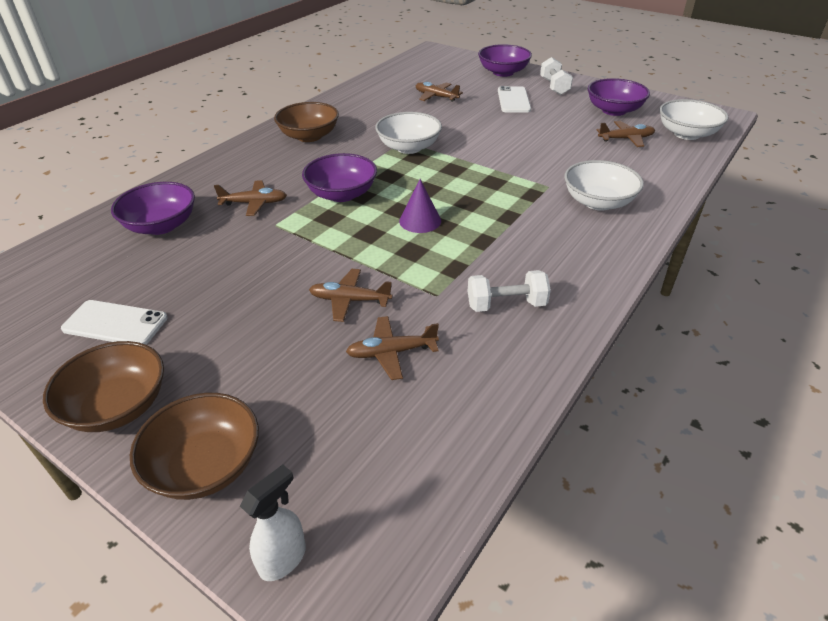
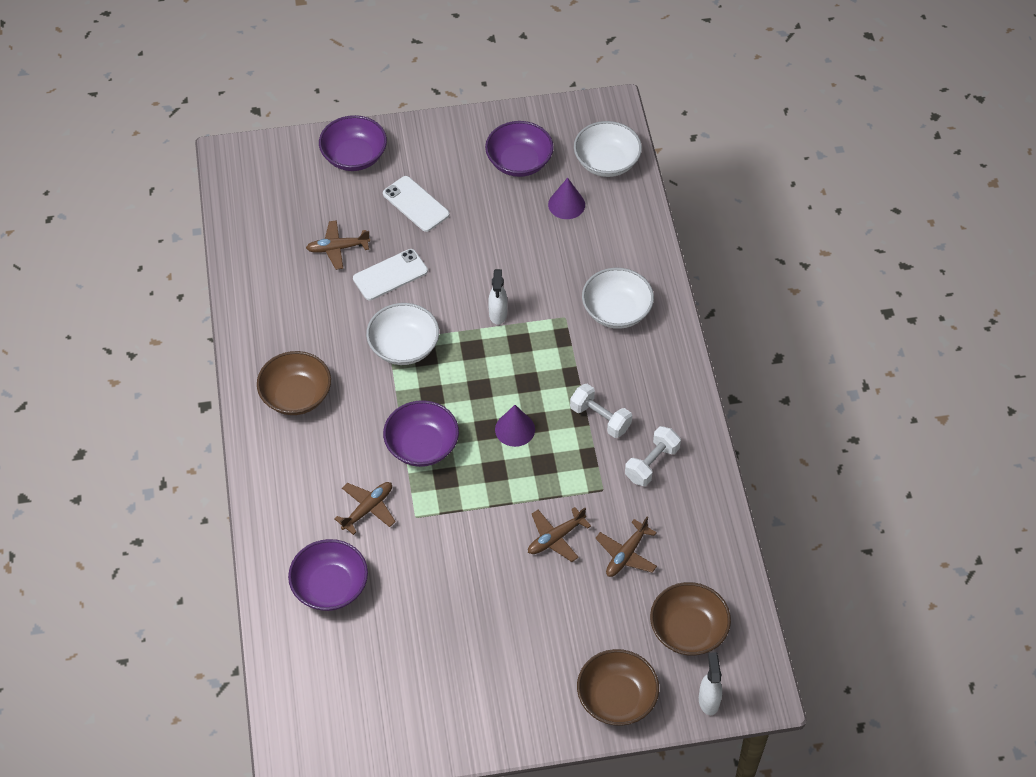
camera: 45 degrees left, 15 degrees up
(115, 323) = (434, 678): white phone -> white phone (390, 275)
(118, 406) = (523, 715): brown bowl -> brown bowl (688, 630)
(497, 162) = (498, 314): none -> white spray bottle
(554, 86) = (429, 152): white dumbbell -> white dumbbell (600, 418)
(626, 139) = (566, 204): brown plane -> purple cone

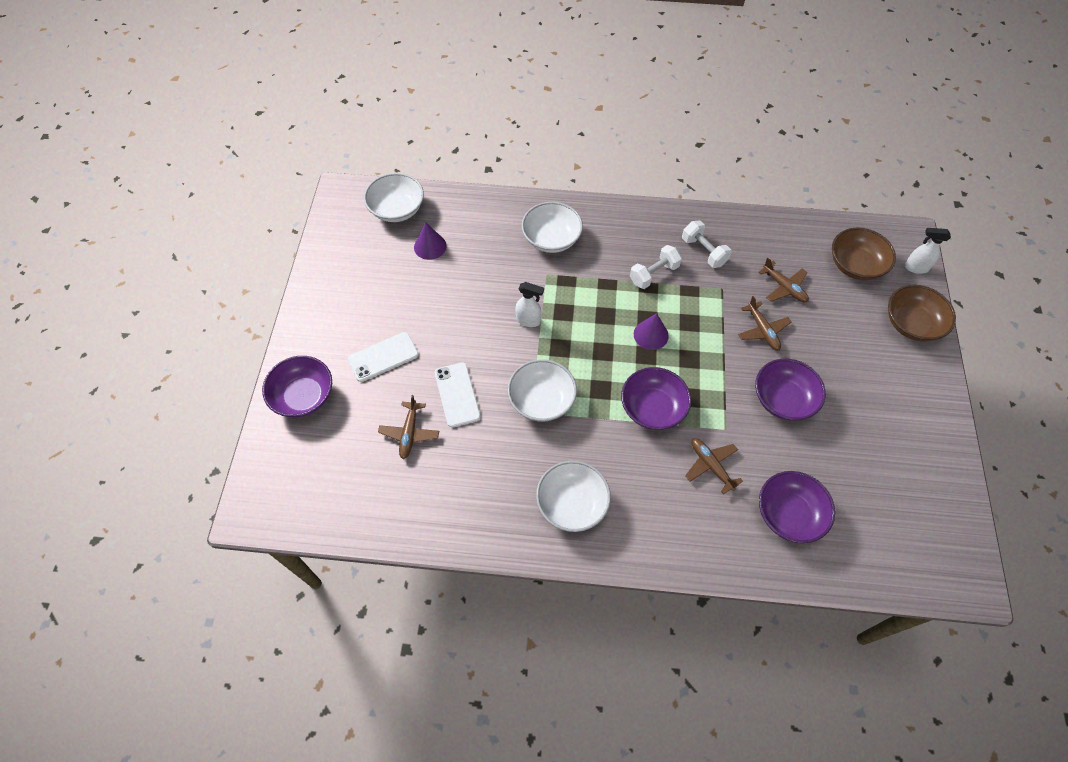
camera: 75 degrees left, 5 degrees up
(296, 395) = (572, 503): brown bowl -> white bowl
(519, 162) = (369, 268): purple bowl -> purple bowl (783, 399)

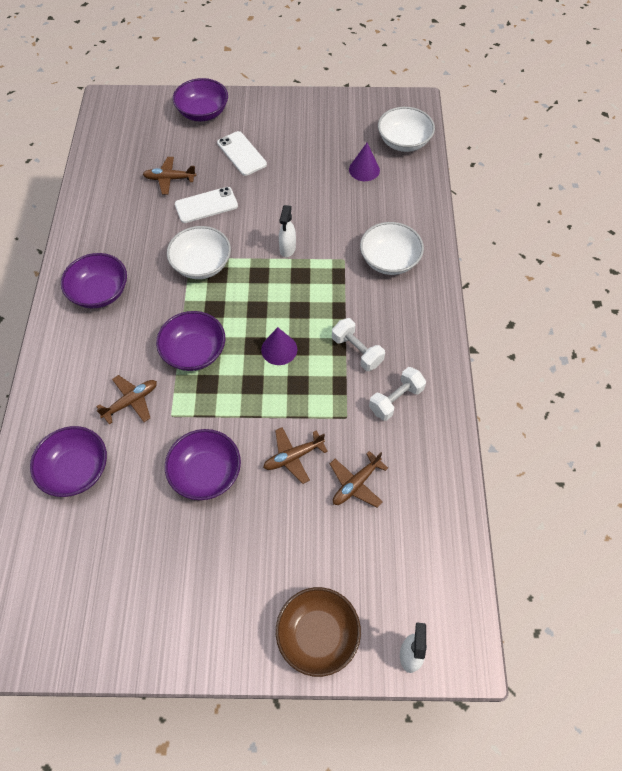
camera: 85 degrees right, 0 degrees up
(572, 503) = (100, 292): white bowl -> purple bowl
(855, 265) = (402, 573): brown bowl -> none

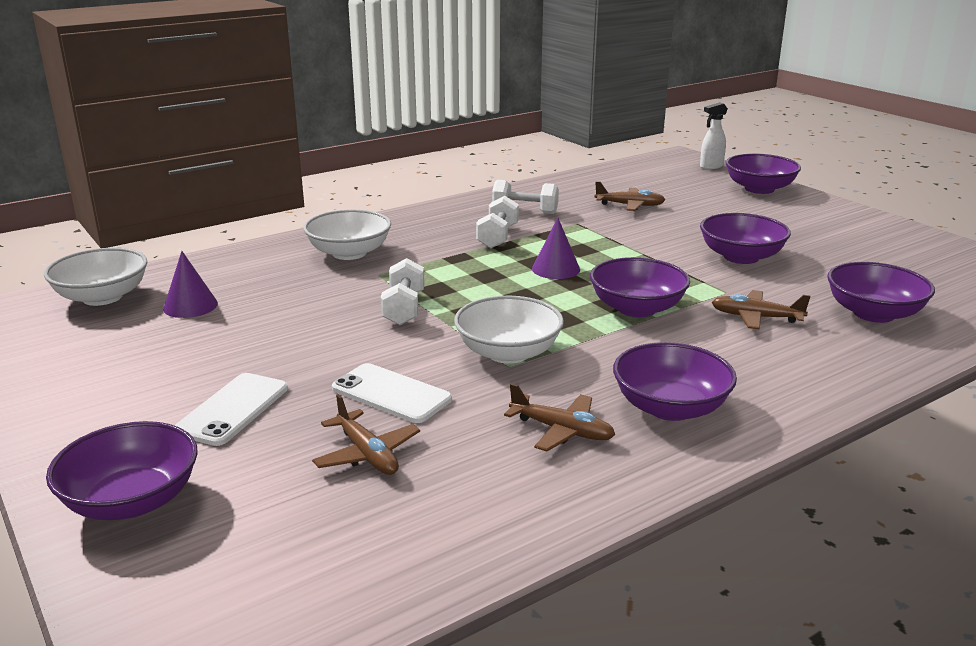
camera: 125 degrees left, 35 degrees down
(287, 249) = (404, 308): white spray bottle -> white dumbbell
(293, 457) = (654, 231): brown plane -> brown plane (562, 431)
(317, 635) = (759, 189): brown bowl -> purple bowl

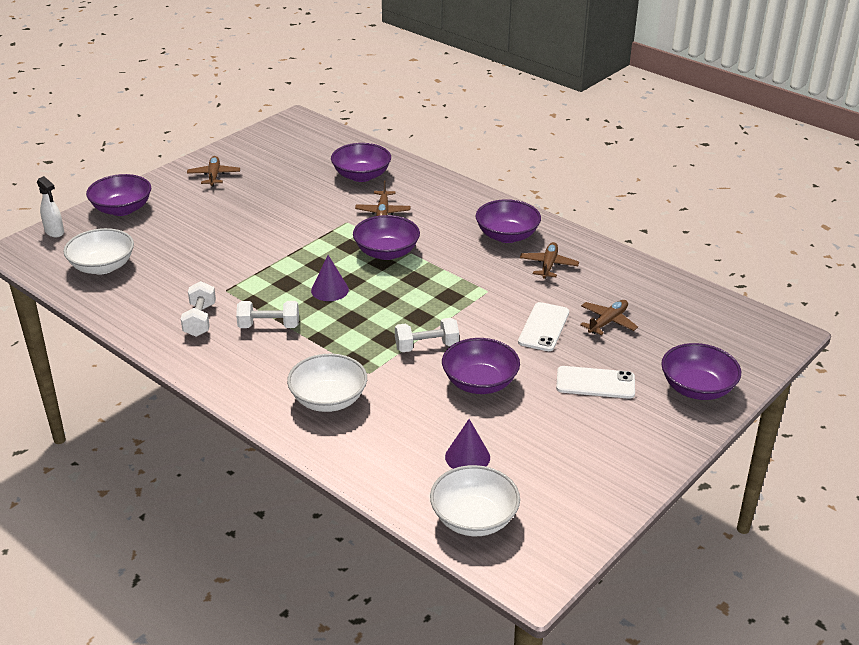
camera: 105 degrees left, 10 degrees up
(508, 353) = (472, 293): white bowl -> white bowl (102, 266)
(630, 205) = (175, 267): brown plane -> brown plane (214, 176)
(741, 257) = (282, 217): purple bowl -> purple bowl (479, 382)

